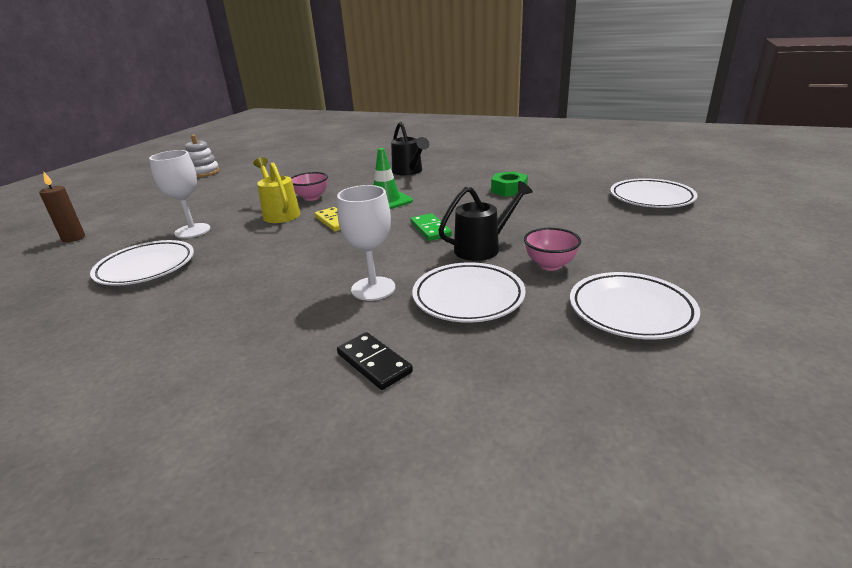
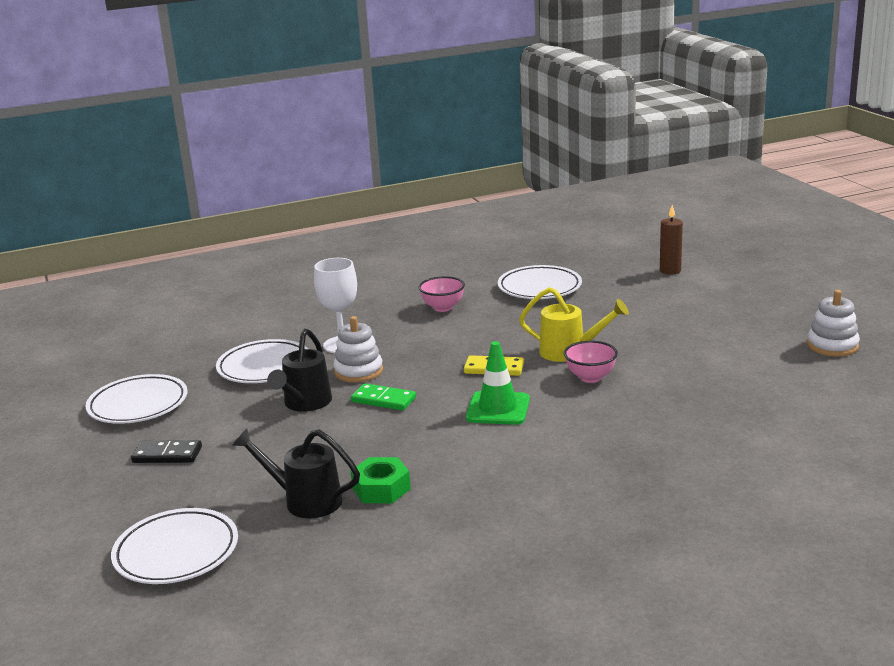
camera: 135 degrees right, 5 degrees down
(192, 231) = (596, 311): white goblet -> none
(374, 363) = (273, 322): black domino -> black domino (167, 455)
(407, 256) = (358, 371): none -> white stacking toy
(409, 172) = (578, 464): black watering can -> black watering can (305, 501)
(550, 265) = (227, 413): pink bowl -> pink bowl (443, 308)

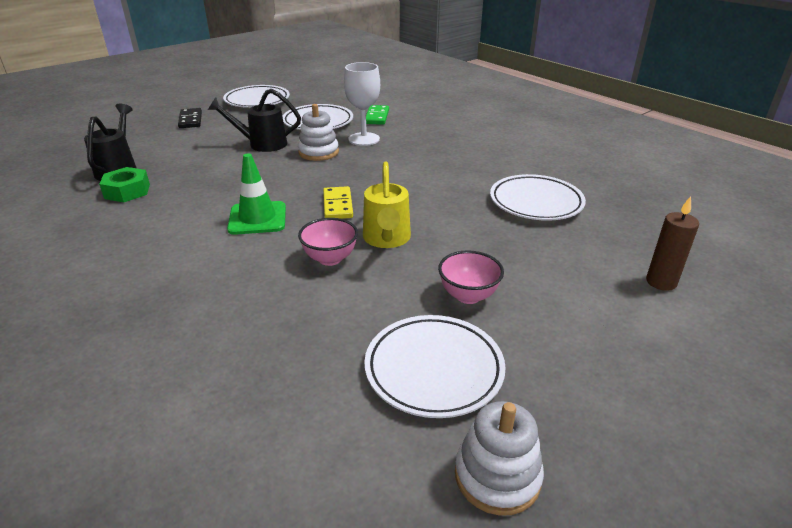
camera: 70 degrees right, 10 degrees up
(176, 552) = (68, 145): white plate -> white plate (434, 369)
(383, 400) = (270, 169): green domino -> green domino (377, 117)
(443, 308) = (456, 164): pink bowl -> pink bowl (468, 296)

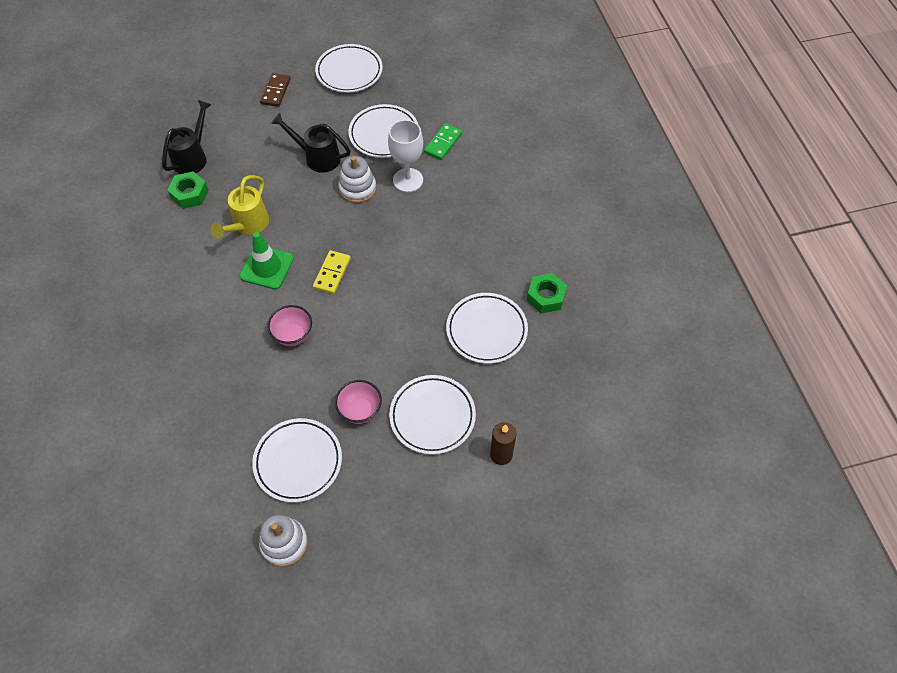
camera: 25 degrees right, 25 degrees up
(190, 120) = (275, 91): black domino -> brown domino
(386, 239) = (343, 329): yellow watering can -> yellow watering can (248, 225)
(554, 275) = (432, 416): none -> white plate
(563, 171) = (546, 297): none -> green nut

